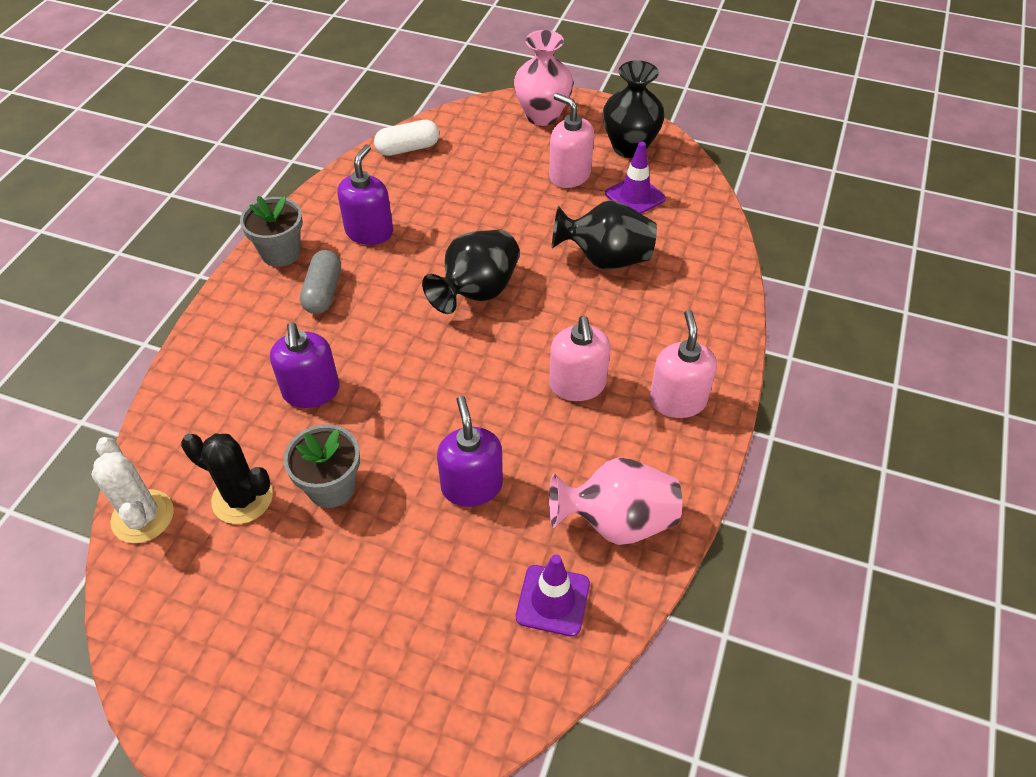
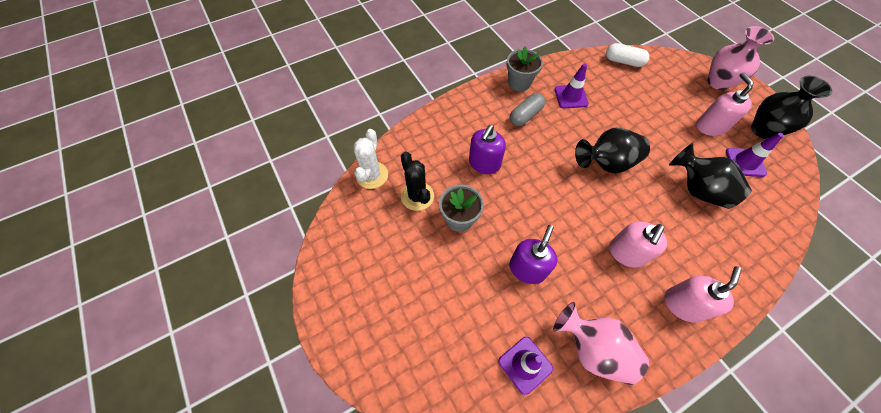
camera: 40 degrees right, 10 degrees up
(369, 232) = (571, 96): purple soap dispenser -> purple traffic cone

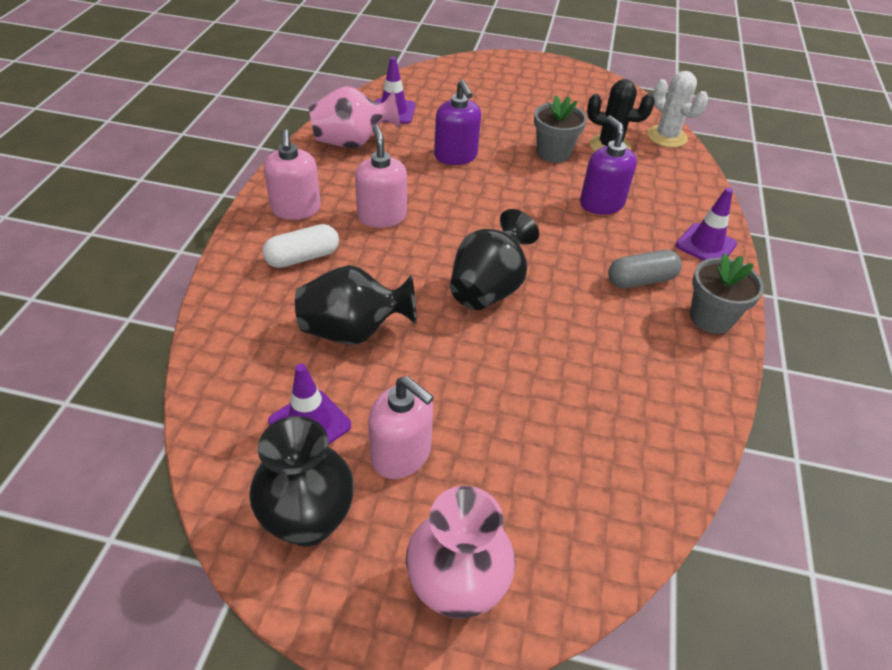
camera: 130 degrees right, 15 degrees down
(525, 115) = (641, 280): grey capsule -> grey capsule turned 75 degrees clockwise
(571, 96) = (631, 349): purple traffic cone -> purple traffic cone (706, 245)
(623, 61) = (647, 488): white capsule -> white capsule (302, 257)

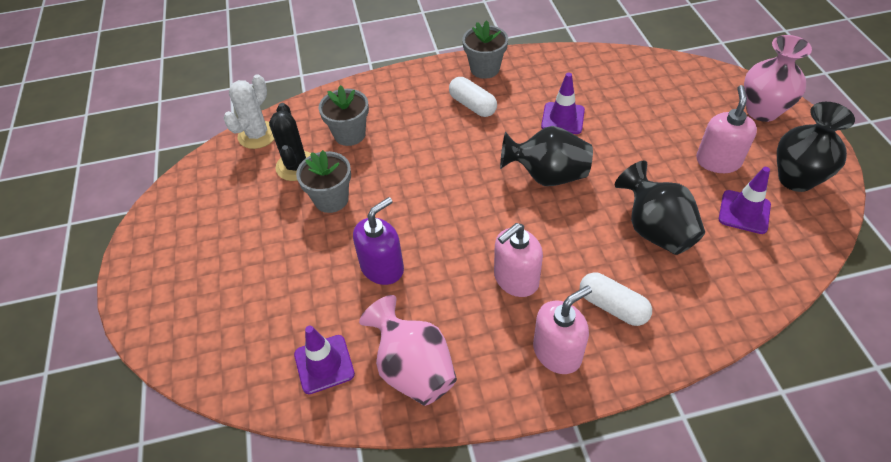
camera: 110 degrees left, 5 degrees up
(601, 204) = (392, 147): purple soap dispenser -> none
(638, 184) = (349, 134): none -> grey flower pot
(641, 280) = (472, 105): grey capsule -> white capsule
(706, 245) = (407, 84): purple traffic cone -> purple traffic cone (563, 118)

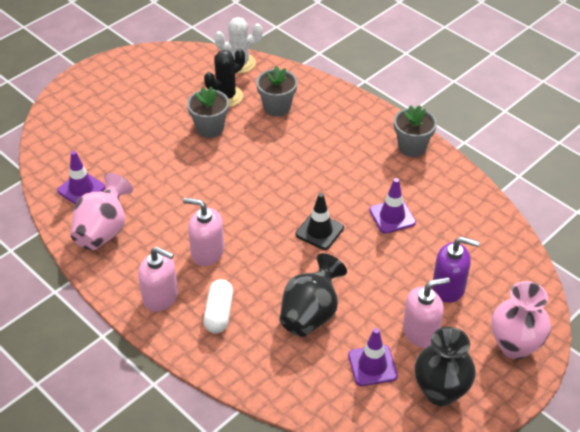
camera: 55 degrees right, 5 degrees down
(382, 267) = (170, 181): purple soap dispenser -> purple soap dispenser (448, 288)
(472, 105) = (362, 158): white capsule -> none
(547, 176) = (319, 231): black vase -> black traffic cone

